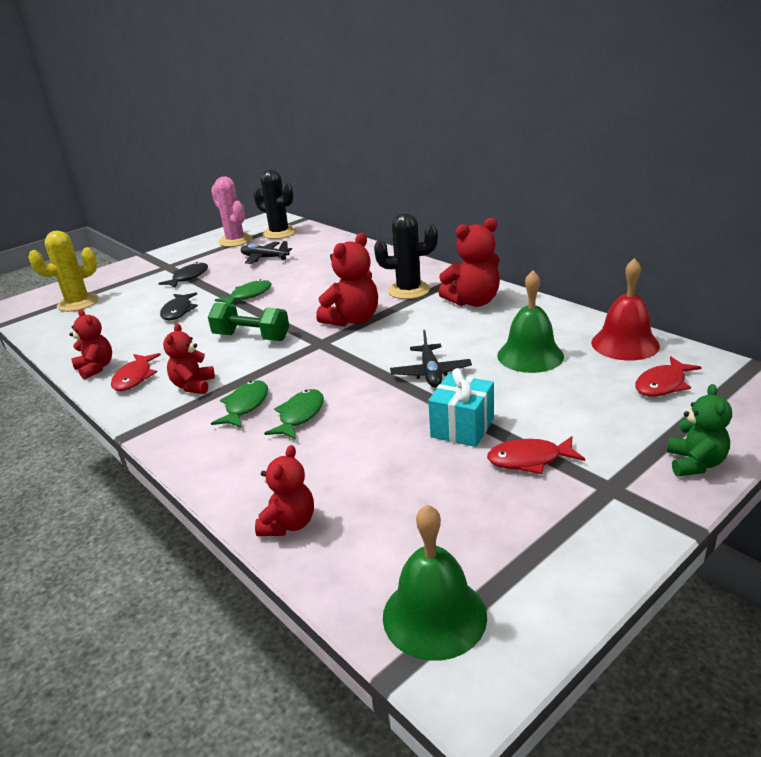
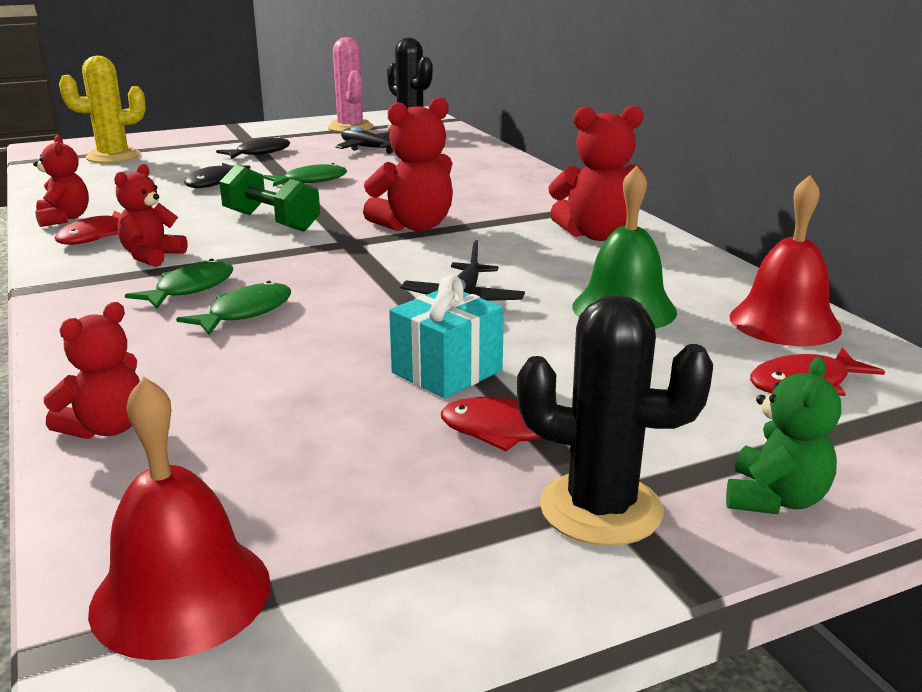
camera: 15 degrees right, 5 degrees down
(409, 290) = (519, 209): black cactus -> black cactus (601, 509)
(434, 615) = (181, 594): green bell -> red bell

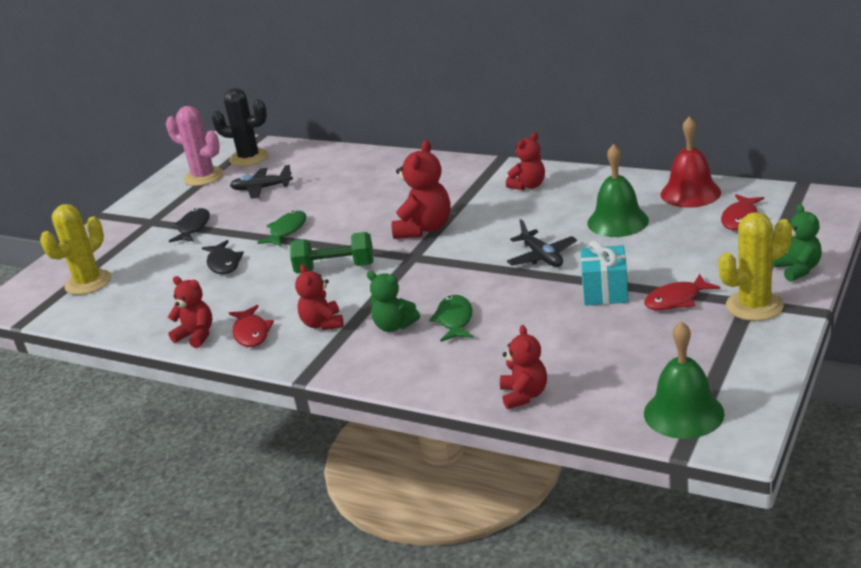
camera: 35 degrees left, 5 degrees up
(181, 594) = (683, 413): red bell -> green bell
(190, 288) = (394, 326): green fish -> green teddy bear
(596, 235) = (528, 186): red teddy bear -> red teddy bear, size x0.65
(601, 509) = (754, 306): black cactus -> yellow cactus

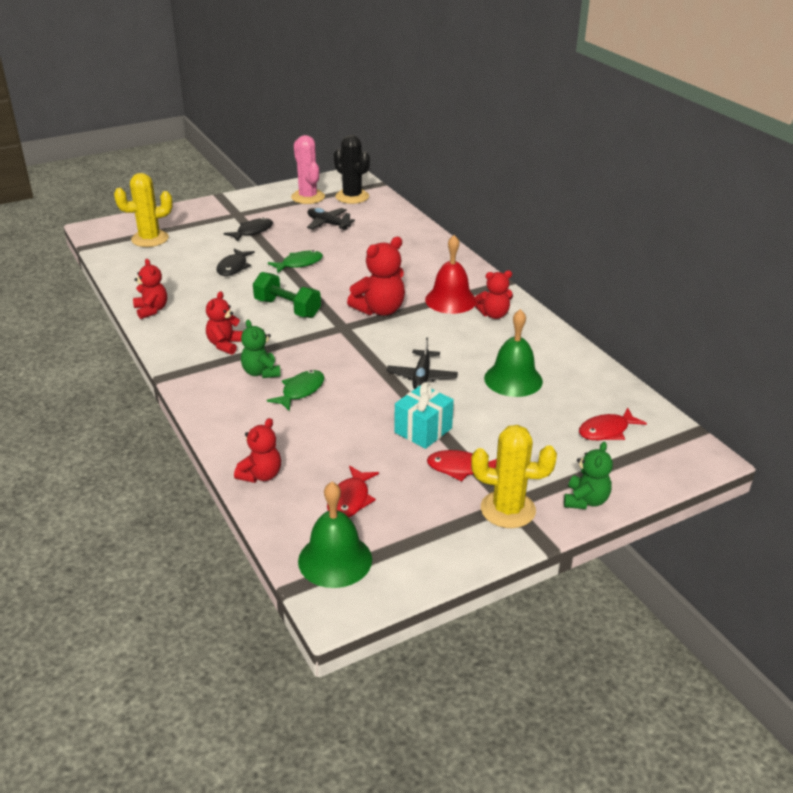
camera: 30 degrees right, 5 degrees up
(251, 333) = (180, 326): red fish -> red fish (350, 500)
(690, 193) = (600, 387): red bell -> red bell (450, 300)

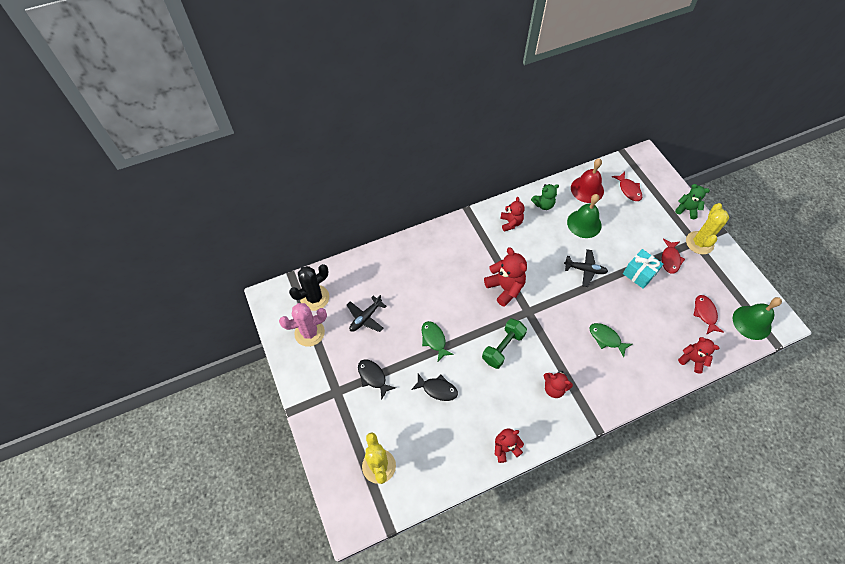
camera: 85 degrees left, 25 degrees up
(261, 372) = (587, 363): green teddy bear -> green teddy bear (543, 204)
(350, 500) = (705, 313): red fish -> red fish turned 120 degrees counterclockwise
(450, 300) = (492, 245): red bell -> red bell (587, 189)

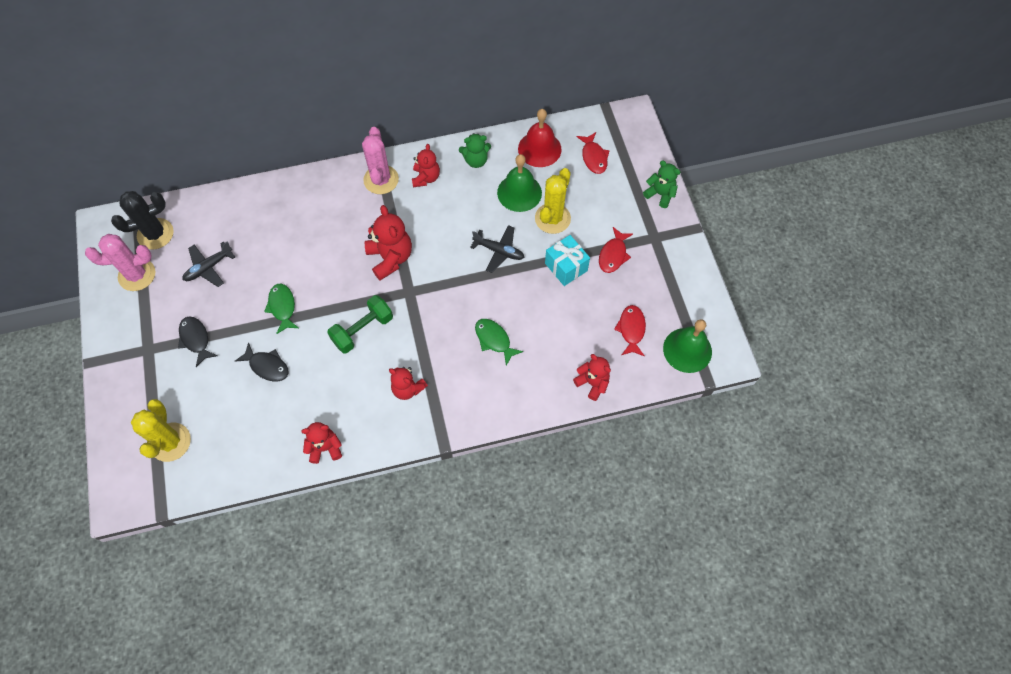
camera: 10 degrees right, 5 degrees up
(477, 229) = (381, 180): none -> pink cactus
(699, 243) = (660, 239): yellow cactus -> yellow cactus (552, 218)

